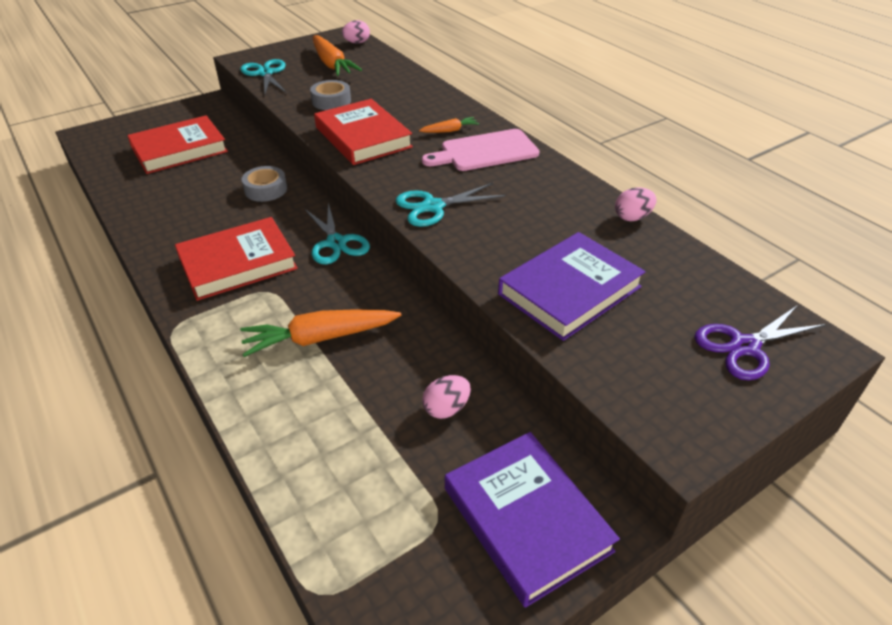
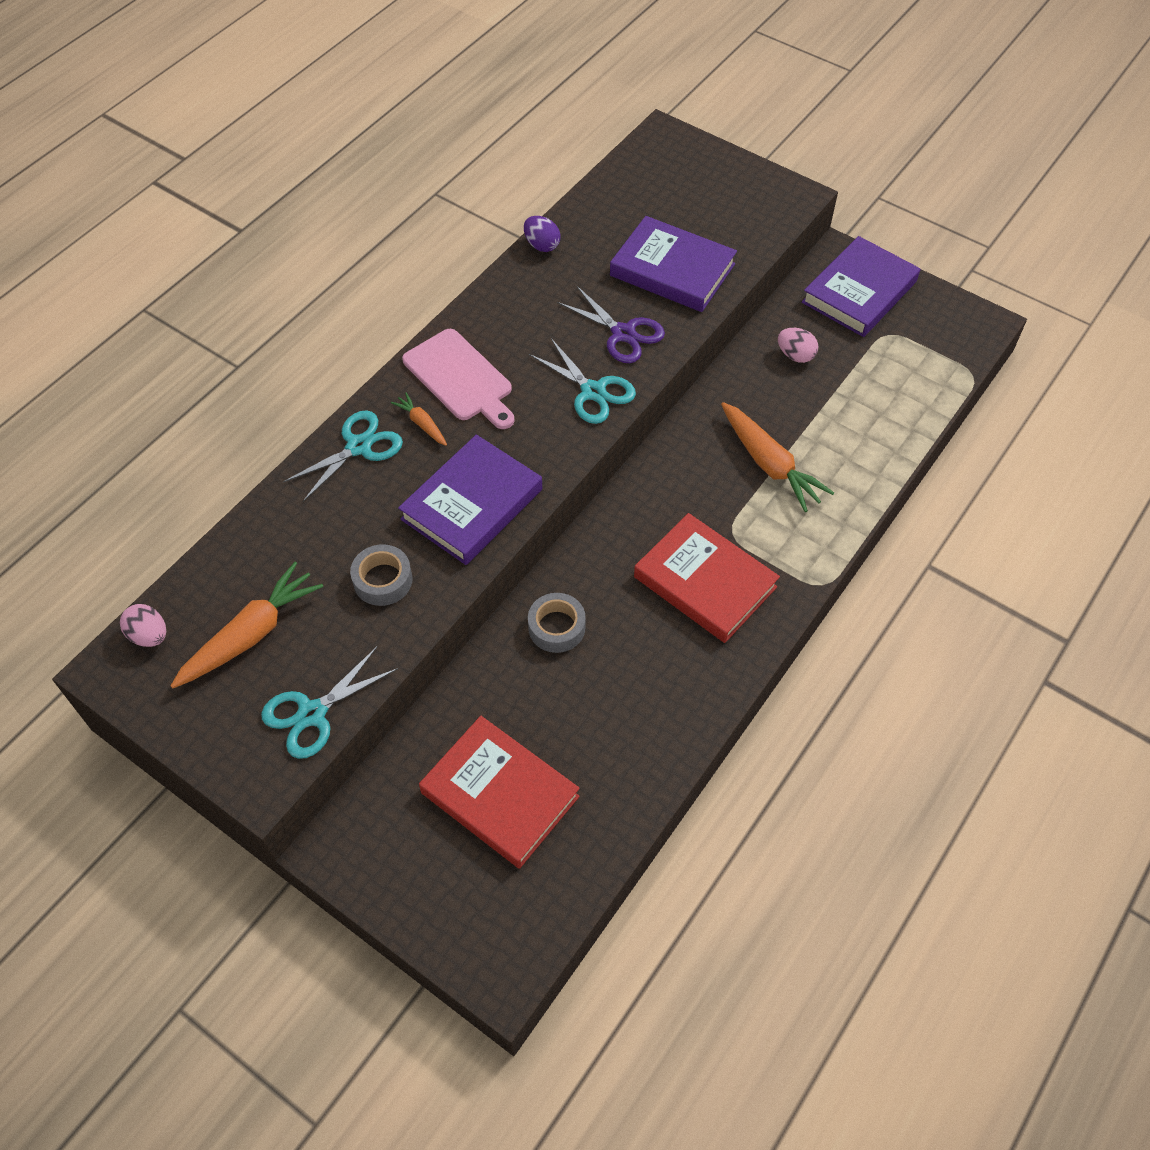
camera: 110 degrees left, 15 degrees up
(336, 243) = (628, 509): turquoise scissors -> turquoise scissors (359, 447)
(363, 137) = (472, 504): red book -> purple book
(632, 217) = (542, 245): pink egg -> purple egg
(744, 346) = (684, 171): purple scissors -> purple scissors (623, 333)

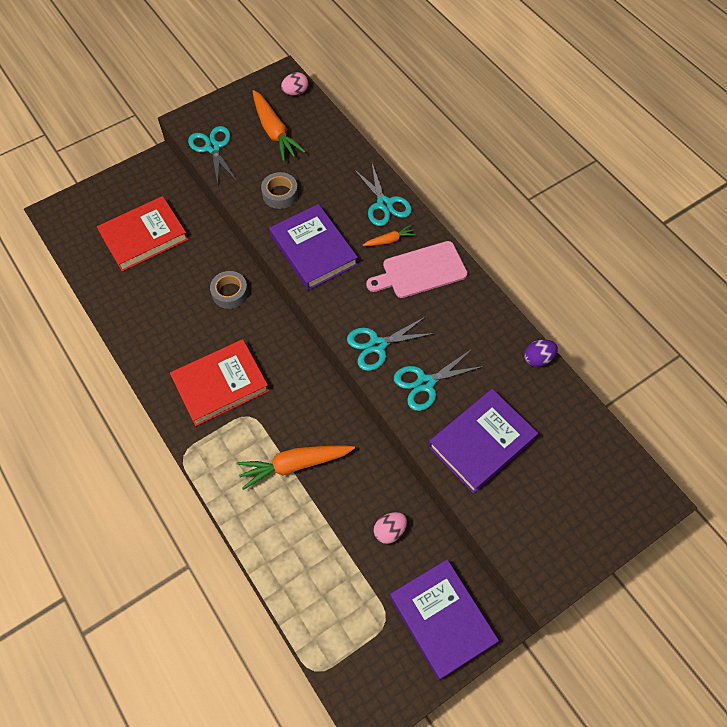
camera: 110 degrees right, 5 degrees up
(623, 333) = (425, 383): purple scissors -> turquoise scissors

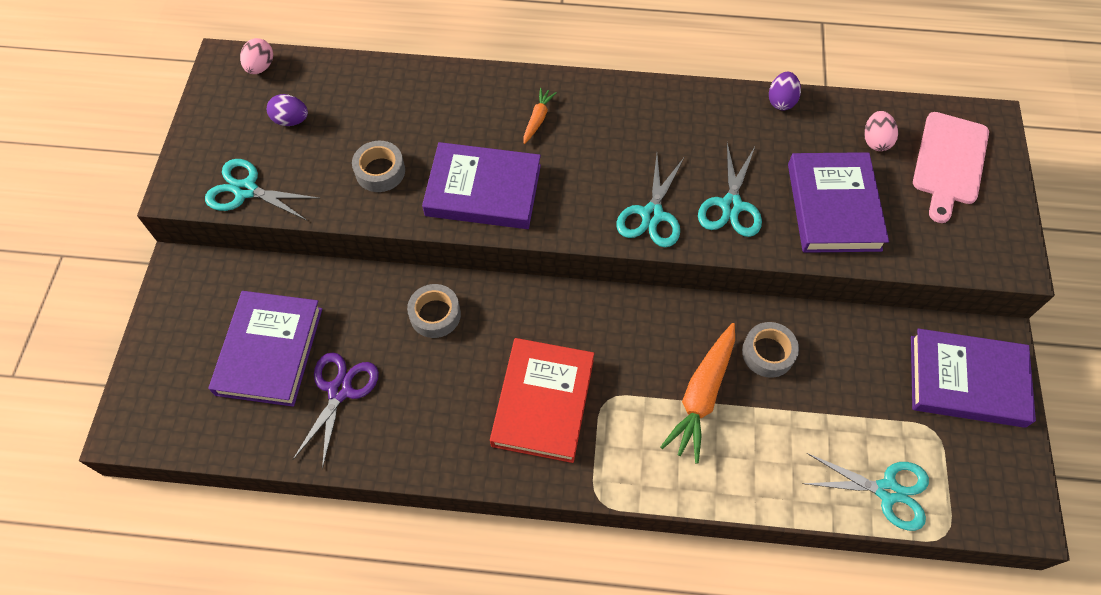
camera: 50 degrees left, 0 degrees up
(144, 237) = (270, 351): red book -> purple book
(147, 284) = (340, 390): none -> purple scissors
(274, 131) = (291, 120): orange carrot -> purple egg
(356, 483) = (768, 353): none -> grey tape
(384, 204) = (490, 93): turquoise scissors -> turquoise scissors (887, 491)
(390, 531) = (842, 360): pink egg -> pink egg (875, 141)
(420, 271) = (599, 120): pink cutting board -> pink cutting board (949, 162)

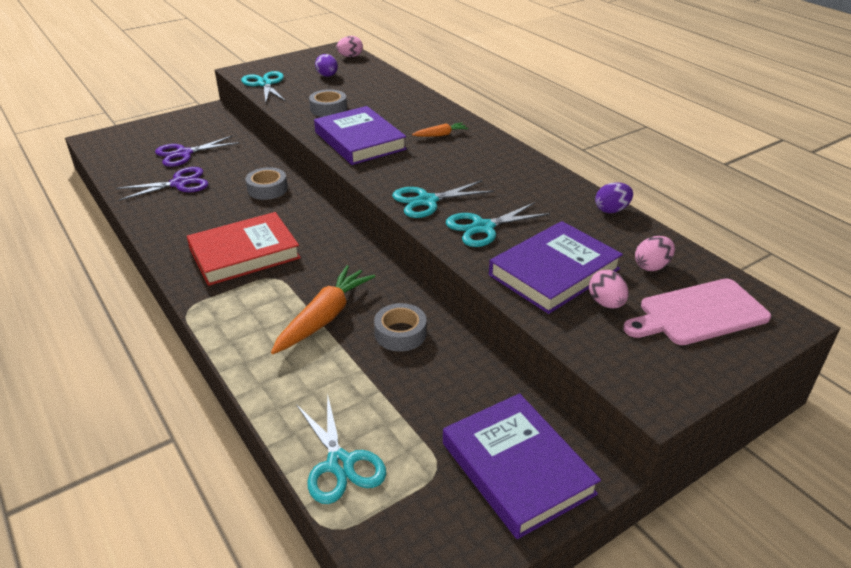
camera: 50 degrees right, 25 degrees down
(270, 351) = (184, 154): purple book -> purple scissors
(702, 395) = (324, 318): orange carrot -> orange carrot turned 135 degrees clockwise
(897, 206) = (606, 303): none -> pink egg

